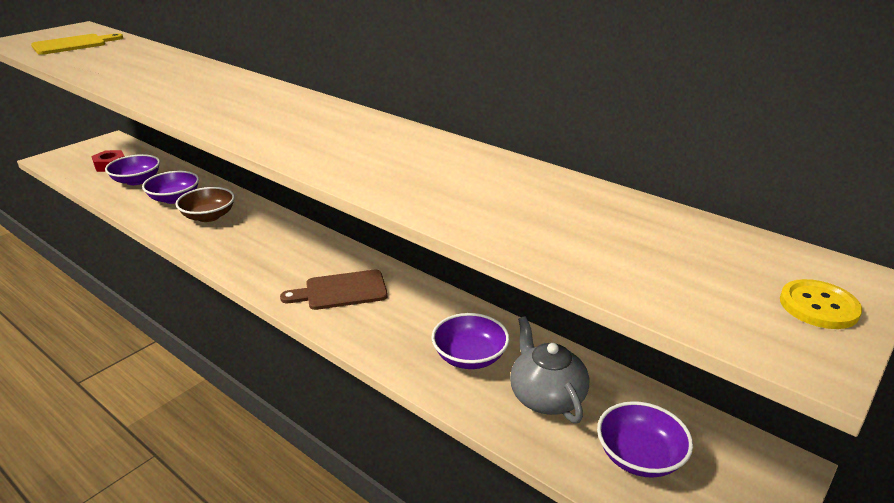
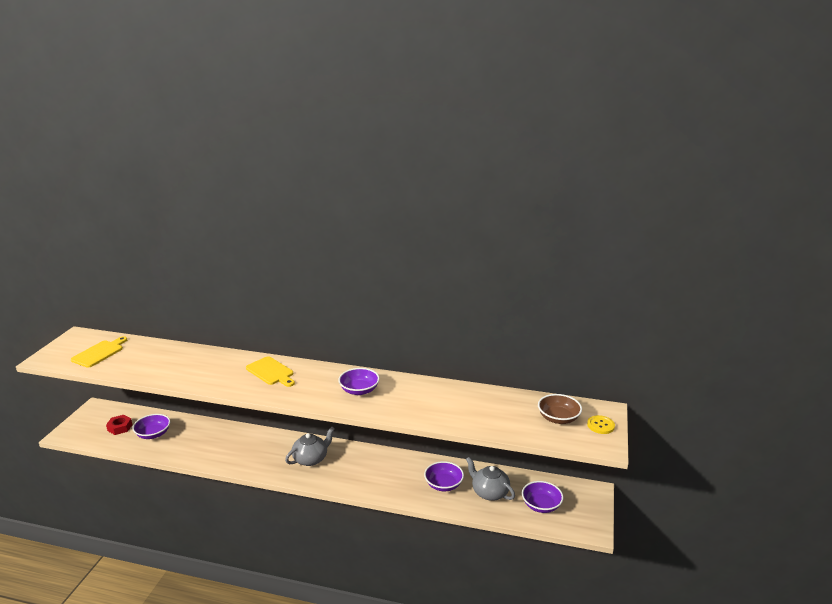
camera: 25 degrees left, 5 degrees down
(174, 198) = (195, 440): purple bowl -> purple bowl (359, 390)
(209, 216) = (231, 446): brown bowl -> brown bowl (558, 418)
(243, 95) = (271, 372): none -> yellow cutting board
(295, 259) = (311, 459): none -> grey teapot
(341, 291) = (353, 470): brown cutting board -> none

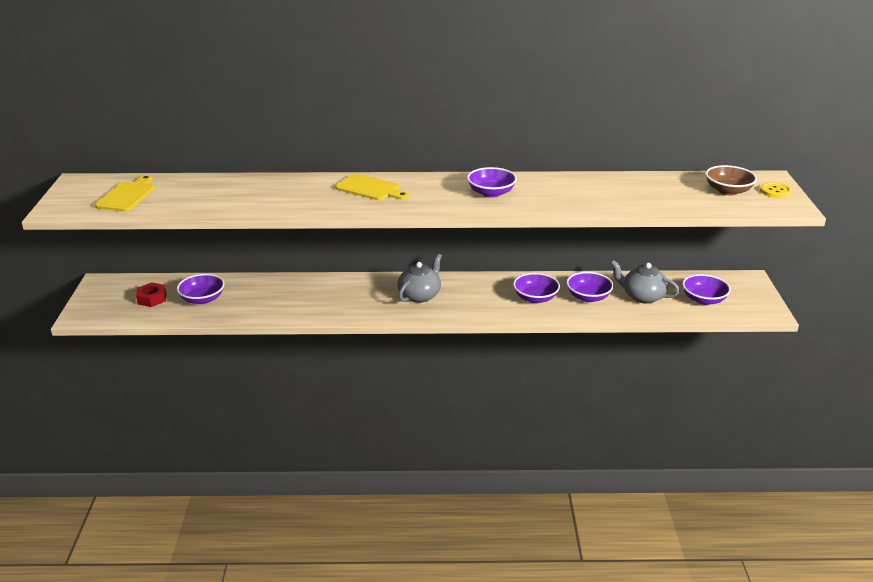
camera: 15 degrees left, 5 degrees up
(399, 478) = (535, 298): none -> purple bowl

